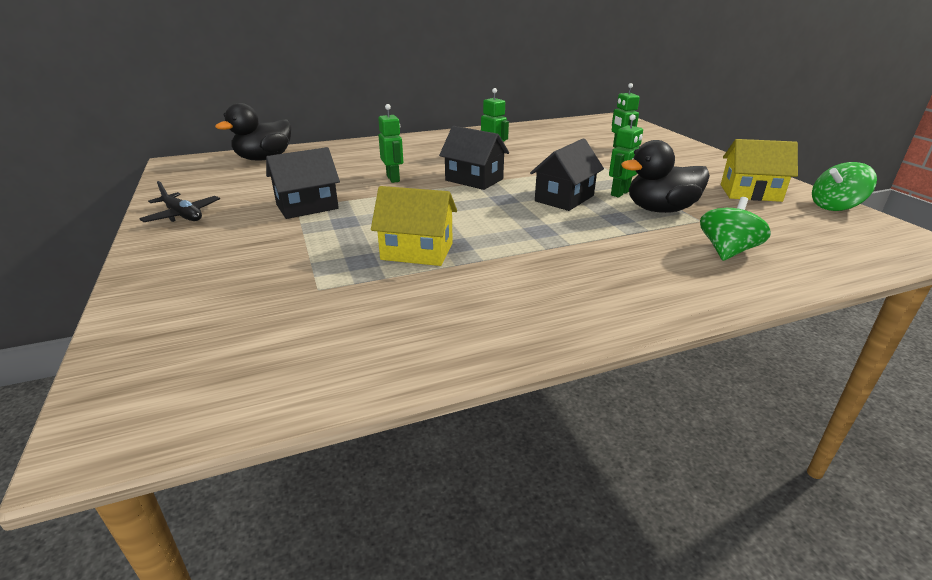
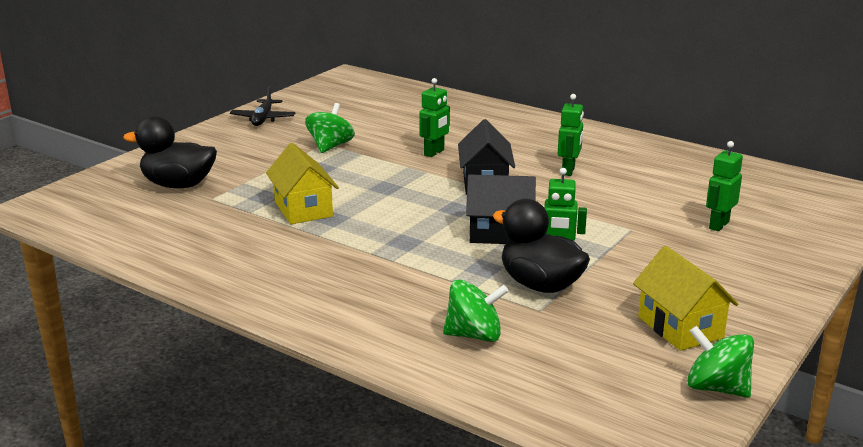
camera: 55 degrees right, 5 degrees down
(264, 158) = (402, 95): black duck -> black duck (178, 185)
(307, 207) = (330, 146): black house -> green spinning top

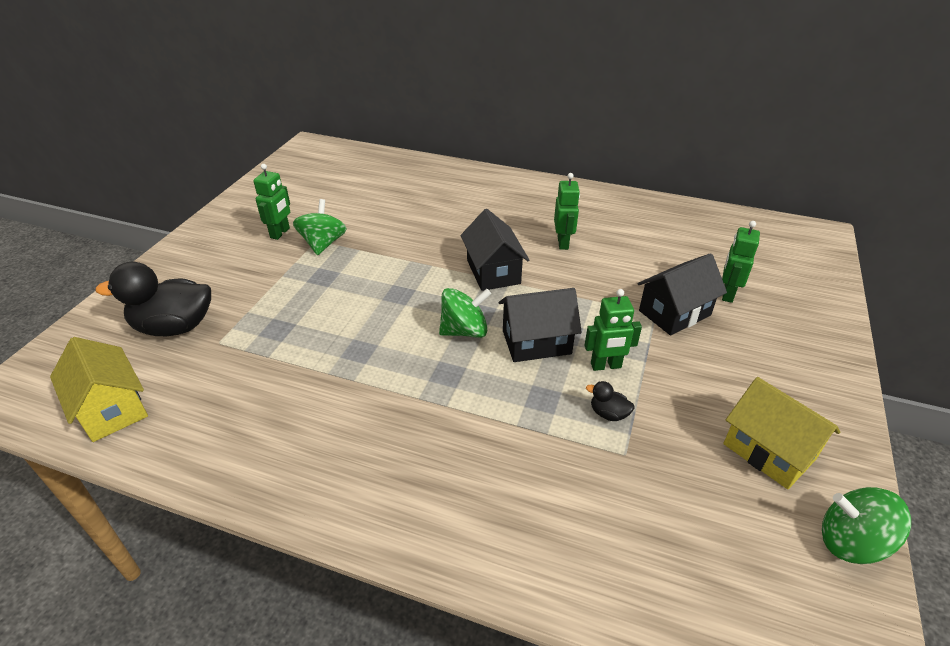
camera: 15 degrees left, 15 degrees up
(263, 119) = (242, 215): black plane -> none
(303, 209) = (324, 341): yellow house -> yellow house (111, 409)
(434, 152) = (429, 237): green robot -> green robot (280, 233)
(474, 335) = (577, 512): green spinning top -> green spinning top (464, 331)
(540, 285) = (608, 414): black duck -> black duck, size x0.43
(652, 231) = (674, 313): none -> black house

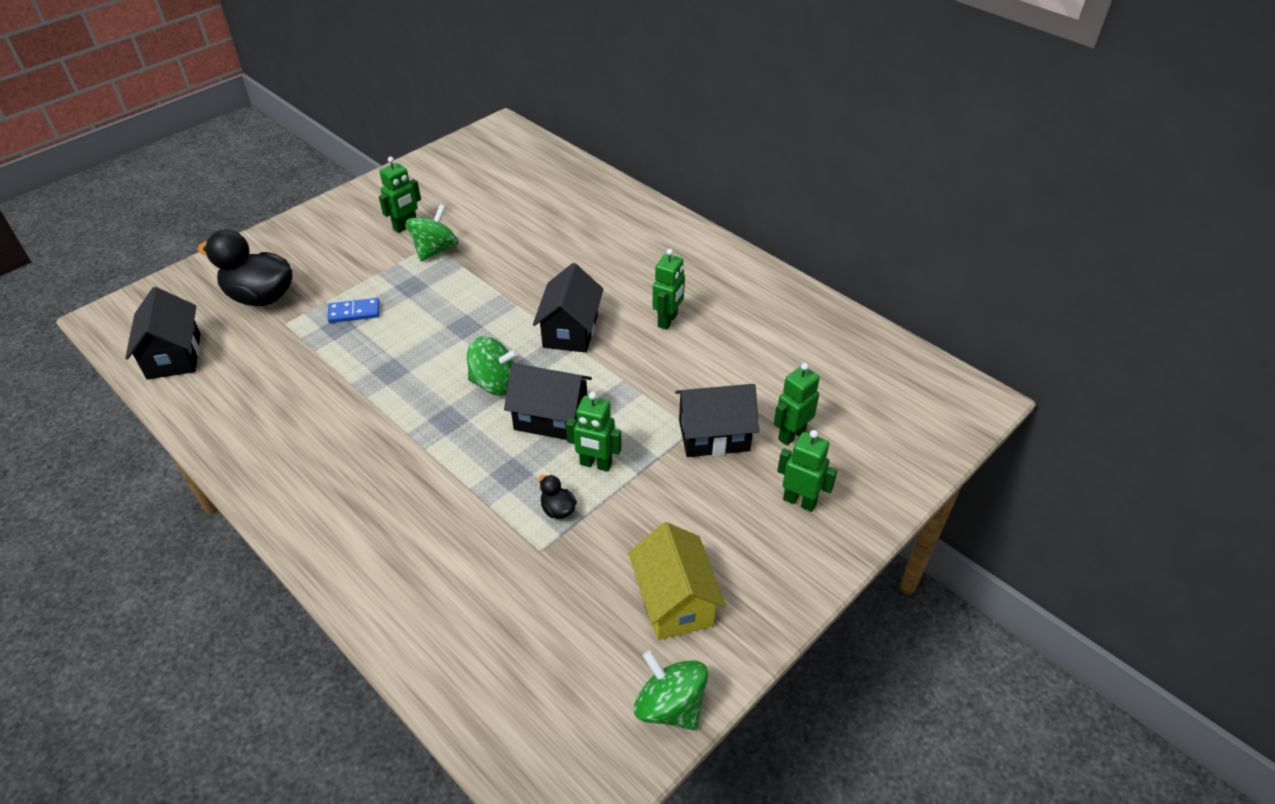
camera: 25 degrees right, 5 degrees up
(111, 409) = (174, 356): yellow house -> black house
(284, 313) = (354, 312): none -> blue domino
(780, 338) = (799, 501): none -> green robot

